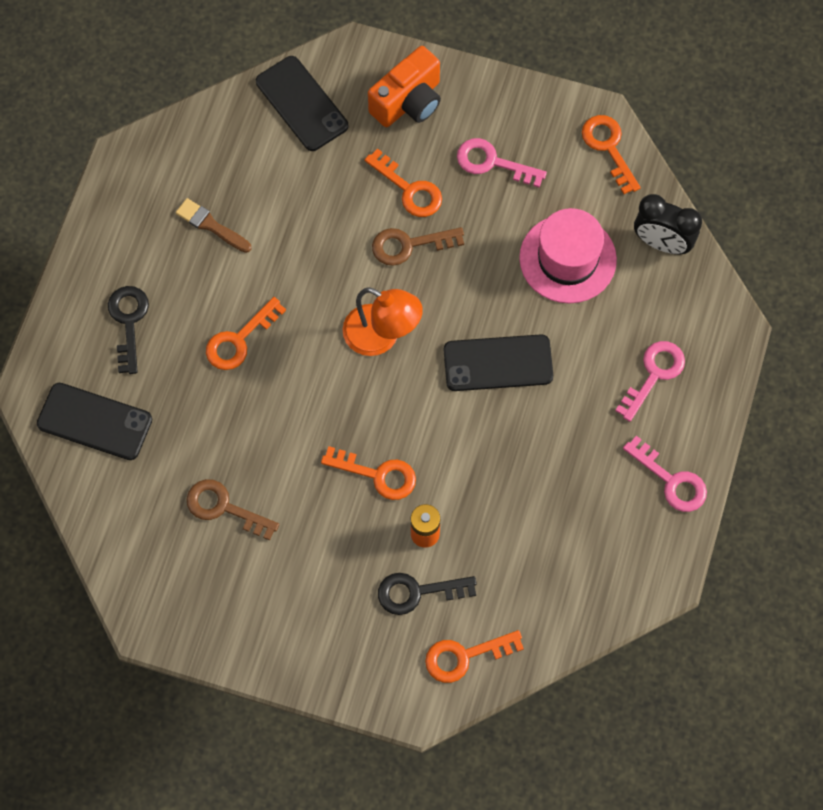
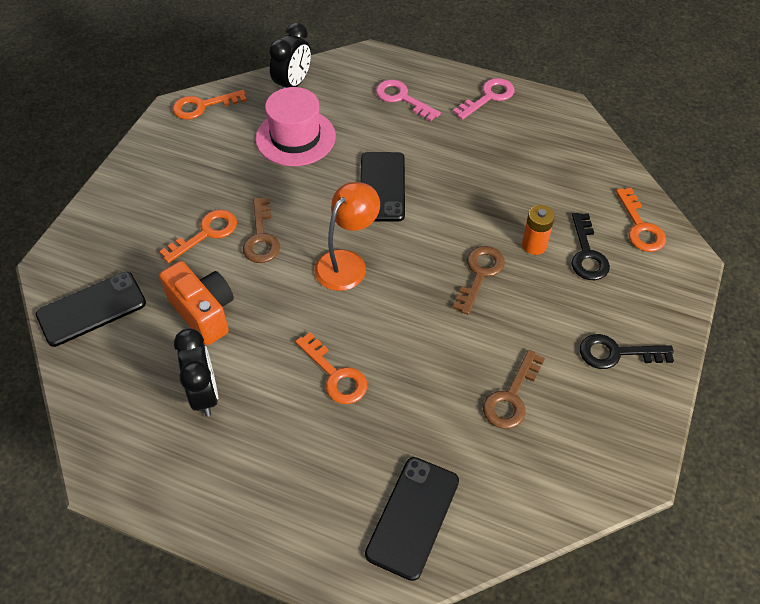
camera: 85 degrees left, 15 degrees down
(128, 322) = (300, 478): black key -> black key (616, 353)
(211, 225) = (204, 394): brown brush -> black clock
(377, 474) = (479, 274): orange key -> brown key
(408, 102) = (118, 228): orange camera -> orange camera (203, 312)
(492, 163) = (196, 176): pink key -> none

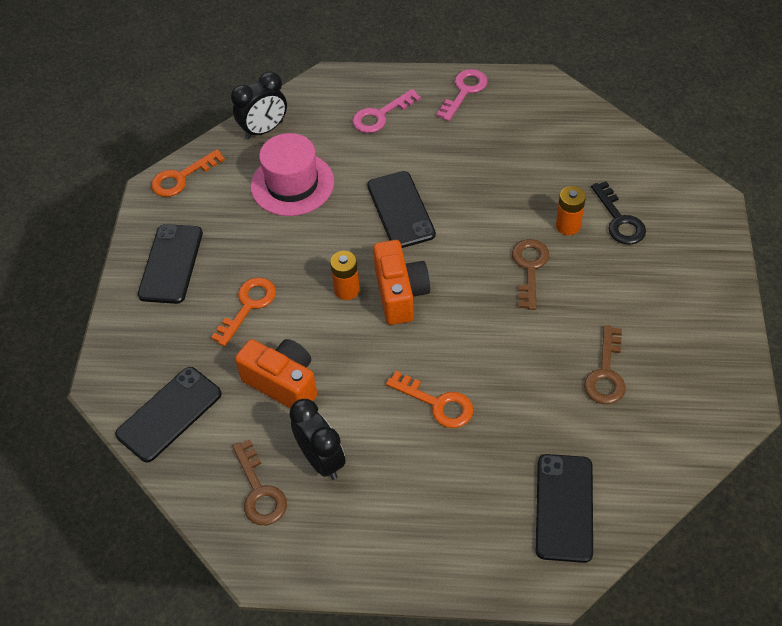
camera: 15 degrees left, 0 degrees up
(158, 177) = (171, 264): none -> black phone
(261, 237) = (305, 294): brown key -> brown key (259, 491)
(293, 84) = (264, 130): black clock -> black clock turned 45 degrees clockwise
(300, 245) = (347, 290): none -> orange battery
(347, 262) = (400, 294): orange lamp -> orange camera
(402, 98) = (380, 115): pink key -> pink key turned 60 degrees counterclockwise
(616, 353) = (682, 304): black key -> none
(640, 227) = (657, 180): orange key -> none

